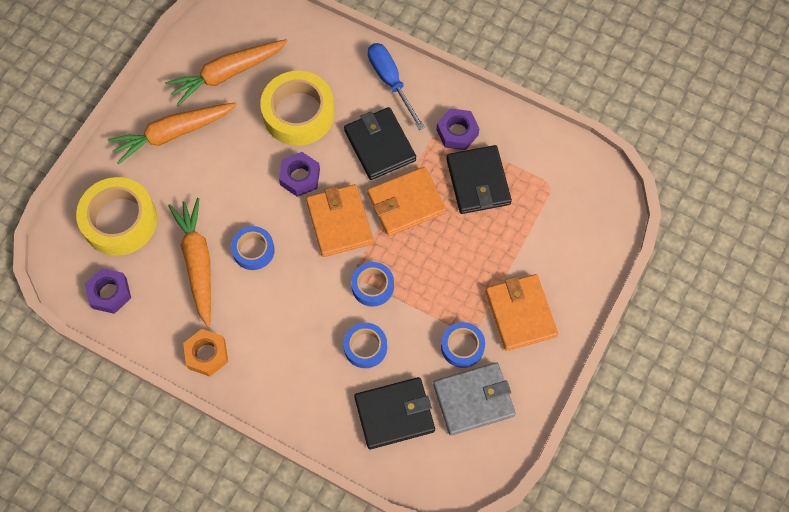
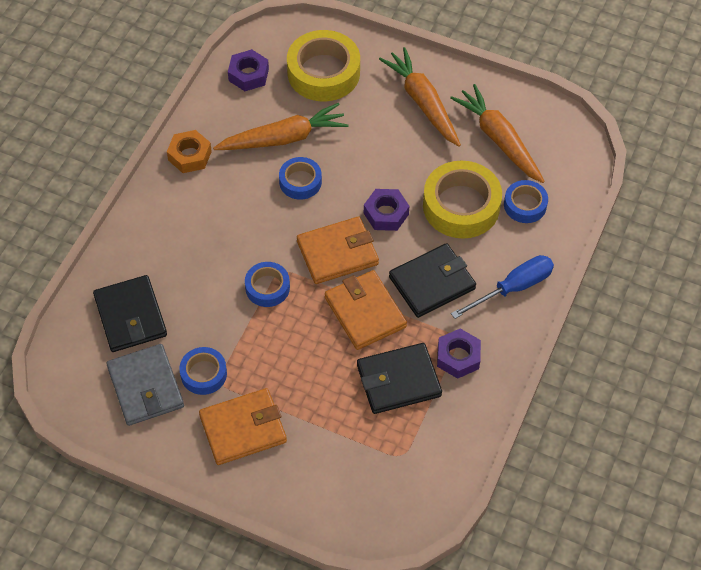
camera: 85 degrees right, 10 degrees down
(365, 347) = (201, 286): blue tape -> blue tape (525, 205)

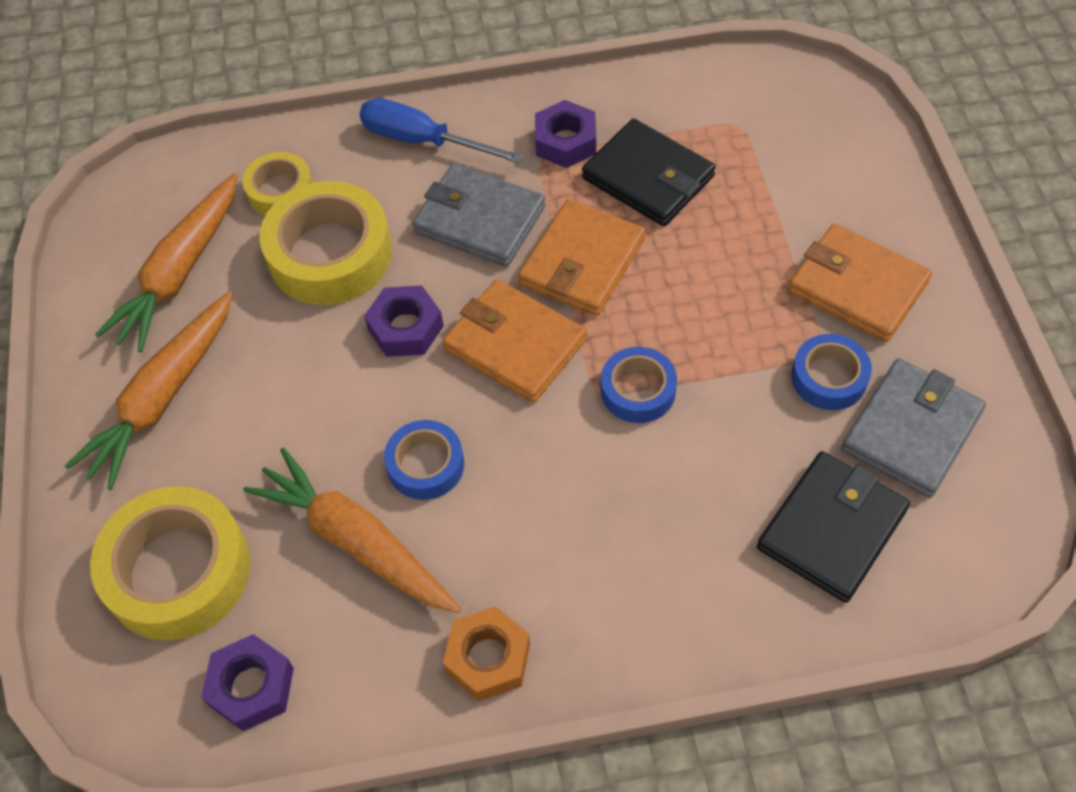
camera: 120 degrees left, 0 degrees up
(432, 283) = (479, 220): black wallet -> grey wallet
(525, 205) = (280, 191): blue tape -> yellow tape

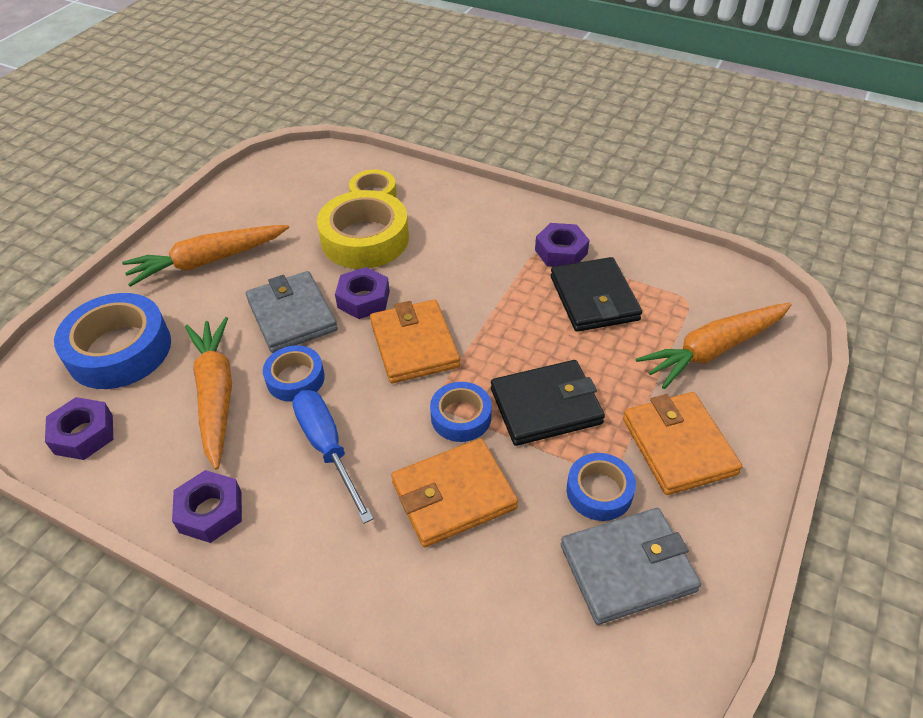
camera: 35 degrees right, 10 degrees down
(178, 571) = (119, 350): yellow tape -> blue tape
(180, 272) = (282, 207): orange carrot -> orange carrot (713, 350)
(422, 141) = (476, 209): blue screwdriver -> blue screwdriver (327, 448)
(479, 220) = (465, 266): grey wallet -> grey wallet (292, 315)
(488, 658) = (210, 511): orange nut -> purple nut
(582, 262) = (502, 322): orange wallet -> orange wallet (454, 495)
(831, 529) = (502, 593): black wallet -> black wallet (545, 406)

